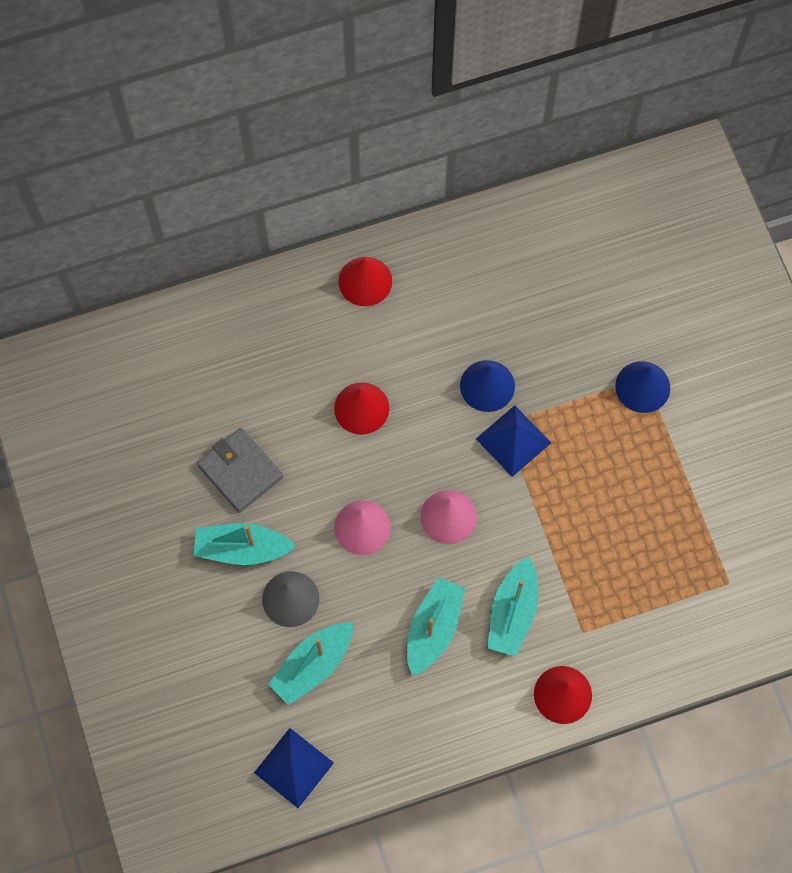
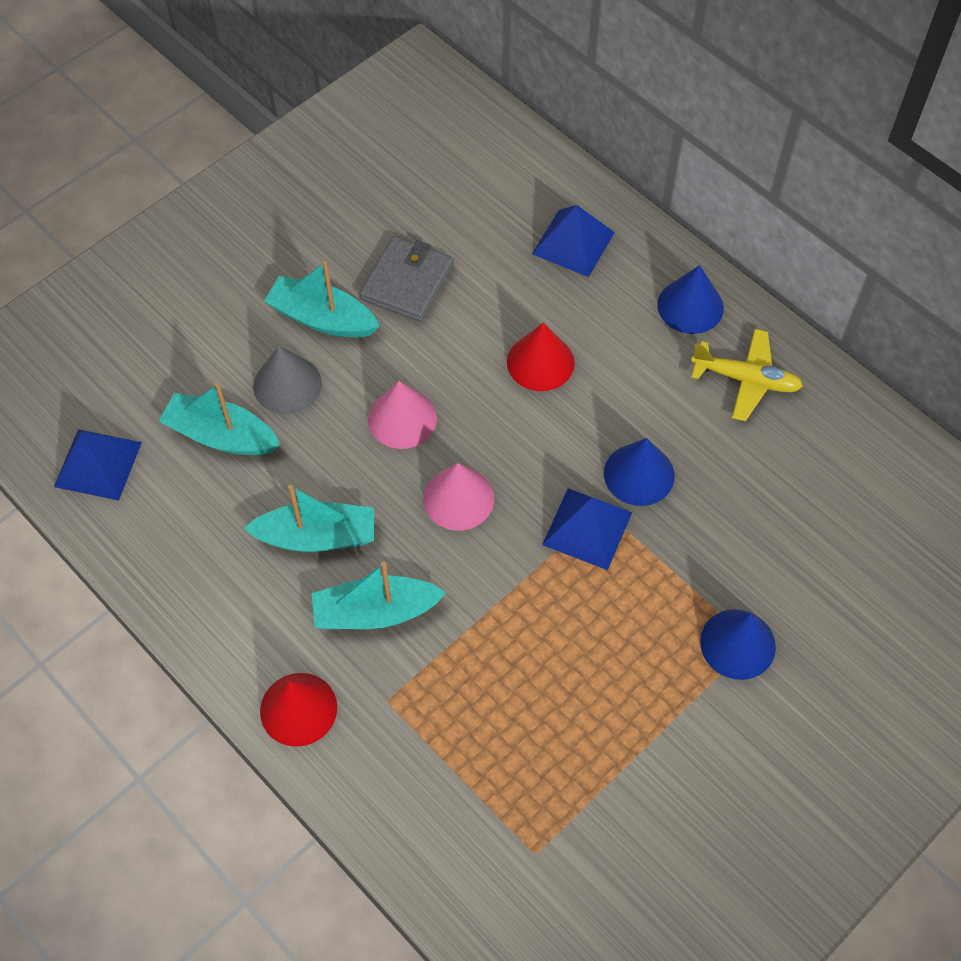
camera: 65 degrees right, 10 degrees down
(242, 549) = (322, 318): turquoise boat -> turquoise boat turned 45 degrees counterclockwise
(266, 334) = (573, 243): none -> blue pyramid
(365, 281) = (690, 306): red cone -> blue cone
(446, 276) = (746, 380): none -> yellow plane

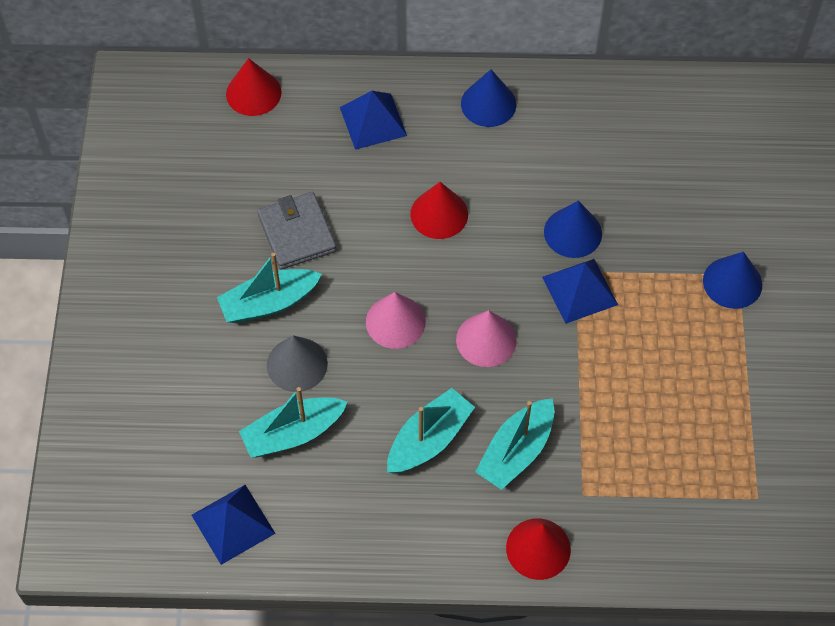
camera: 45 degrees left, 0 degrees up
(502, 145) = (253, 93): none -> red cone
(746, 380) = (570, 123): yellow plane -> none

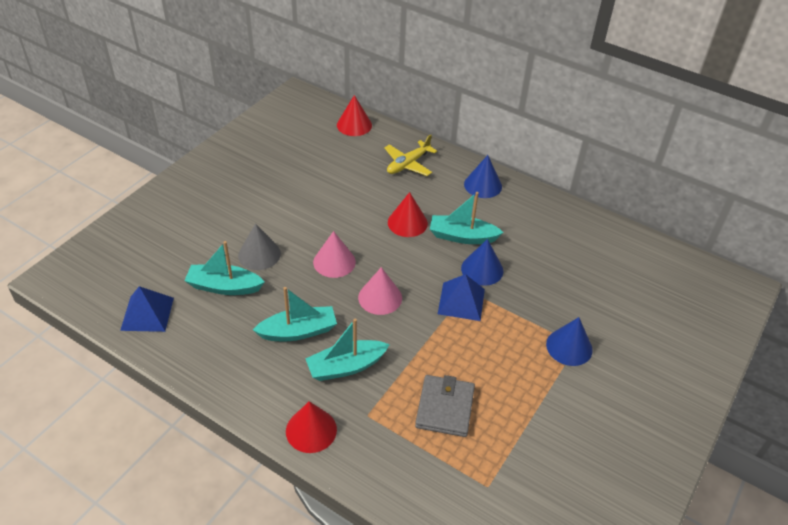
camera: 30 degrees right, 15 degrees down
(269, 303) = (272, 218): turquoise boat -> turquoise boat (462, 236)
(297, 233) = (318, 194): grey wallet -> grey wallet (445, 408)
(373, 121) = (408, 164): blue pyramid -> yellow plane

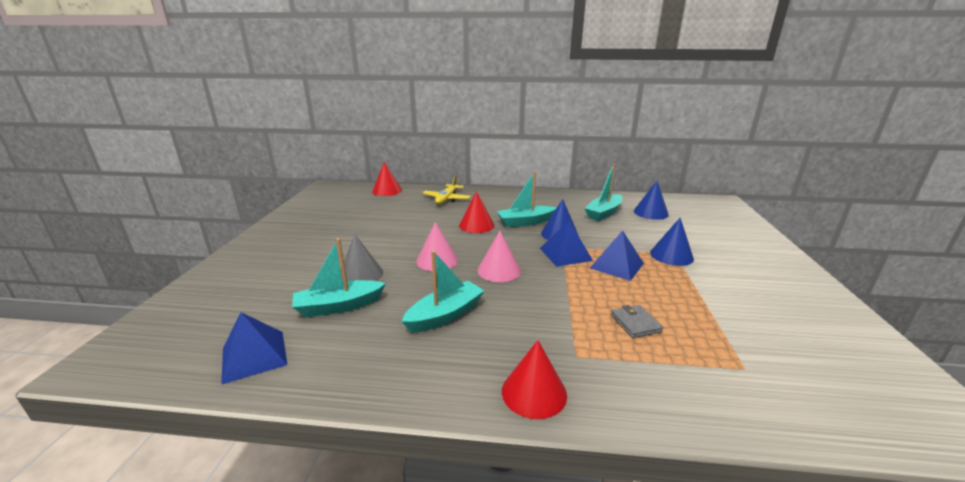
camera: 25 degrees left, 20 degrees down
(346, 366) = (517, 325): turquoise boat -> turquoise boat (604, 213)
(445, 408) = (635, 323): grey wallet -> grey wallet, size x0.62
(483, 185) = (511, 197): blue cone -> blue cone (650, 212)
(497, 337) = (617, 265): none -> blue pyramid

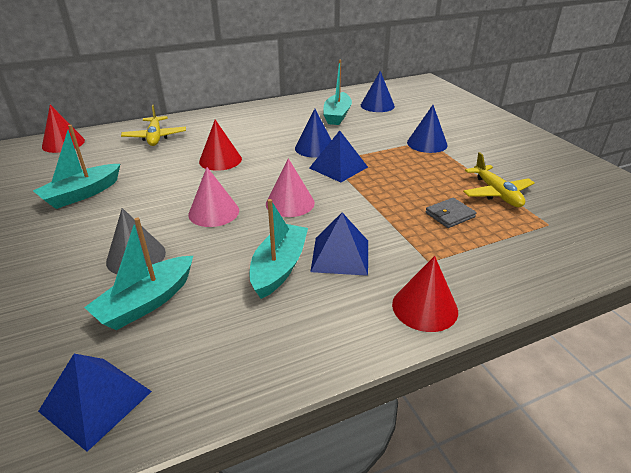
camera: 30 degrees left, 10 degrees up
(525, 222) = (270, 143): turquoise boat -> turquoise boat (82, 194)
(617, 265) = (392, 166): blue pyramid -> blue pyramid (340, 255)
(635, 323) = (450, 215): grey wallet -> grey wallet turned 75 degrees counterclockwise
(707, 320) = (496, 193): none -> yellow plane

